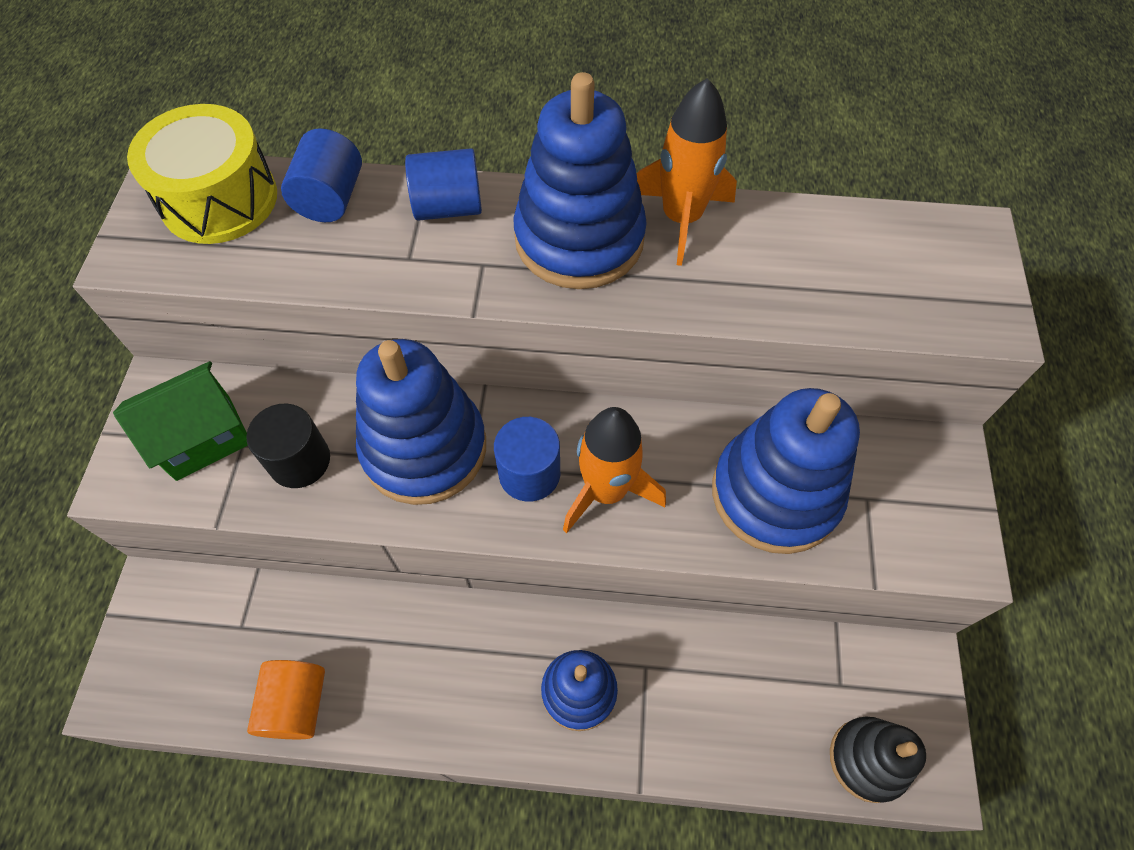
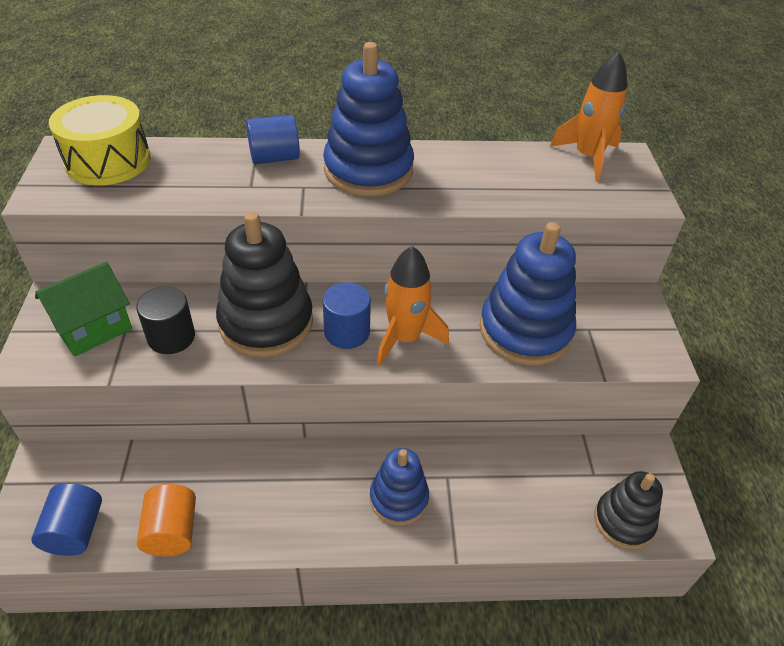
camera: 10 degrees left, 15 degrees down
(330, 198) = (190, 157): blue cylinder -> blue cylinder (75, 531)
(424, 448) = (266, 322): blue stacking toy -> black stacking toy
(681, 218) = (435, 157): orange rocket -> orange rocket (587, 157)

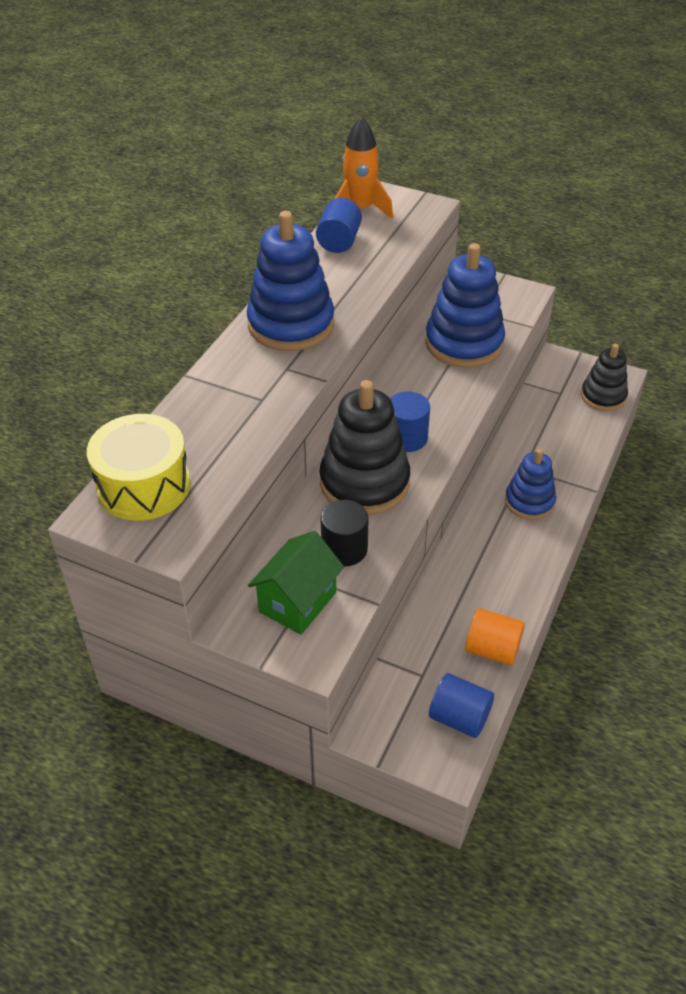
camera: 60 degrees left, 0 degrees up
(93, 328) = (298, 602): green house -> green house turned 45 degrees clockwise
(274, 158) = (228, 373): blue cylinder -> blue cylinder (339, 242)
(405, 338) = (433, 408): orange rocket -> none

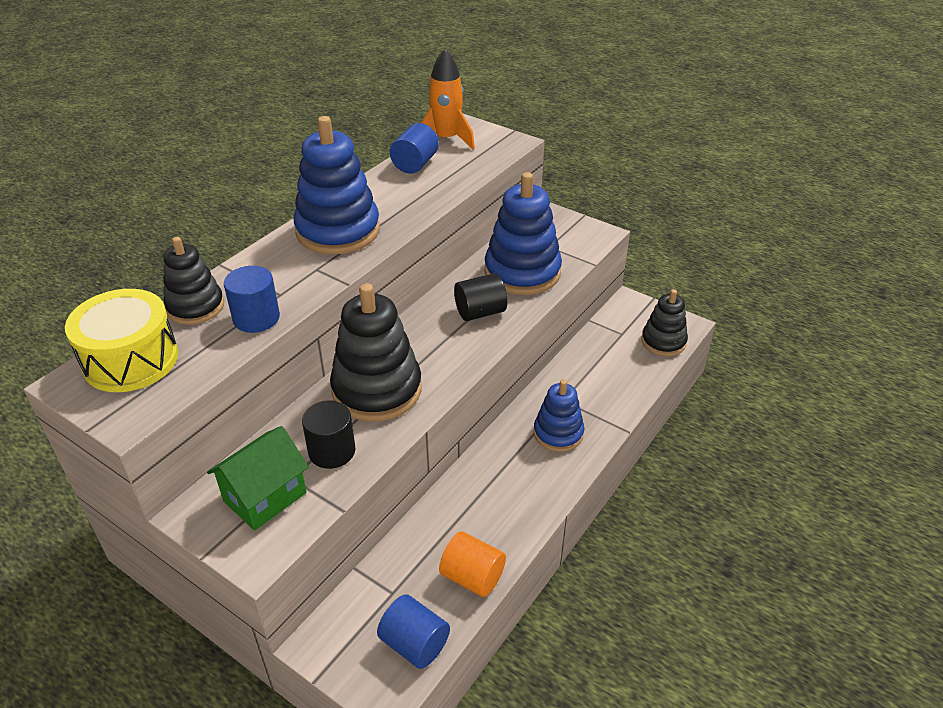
camera: 10 degrees right, 5 degrees down
(182, 423) = (195, 307): none -> black stacking toy
(406, 438) = (434, 352): blue cylinder -> blue cylinder (256, 318)
(437, 390) = (480, 312): none -> black cylinder

